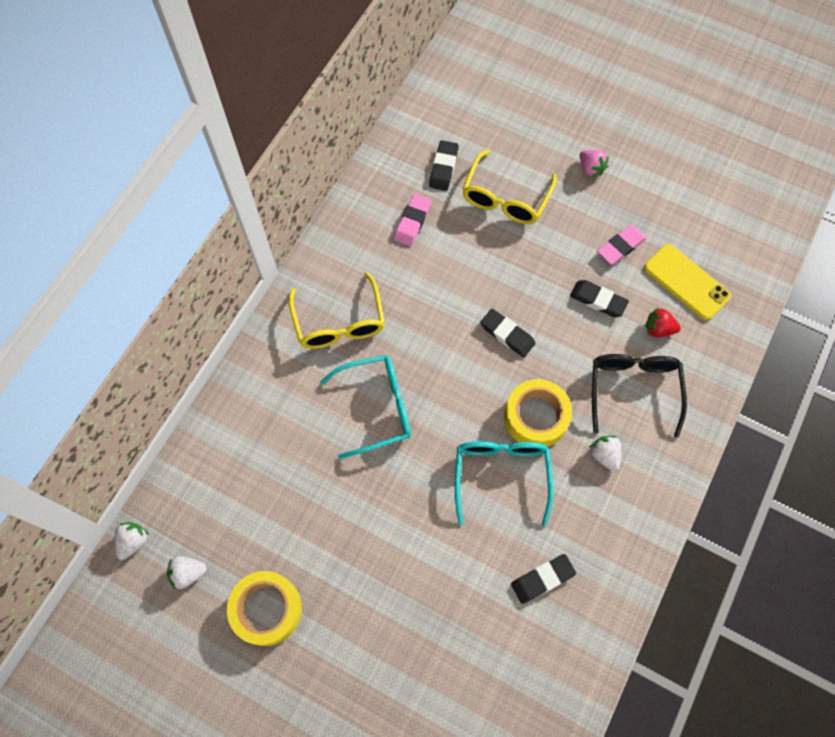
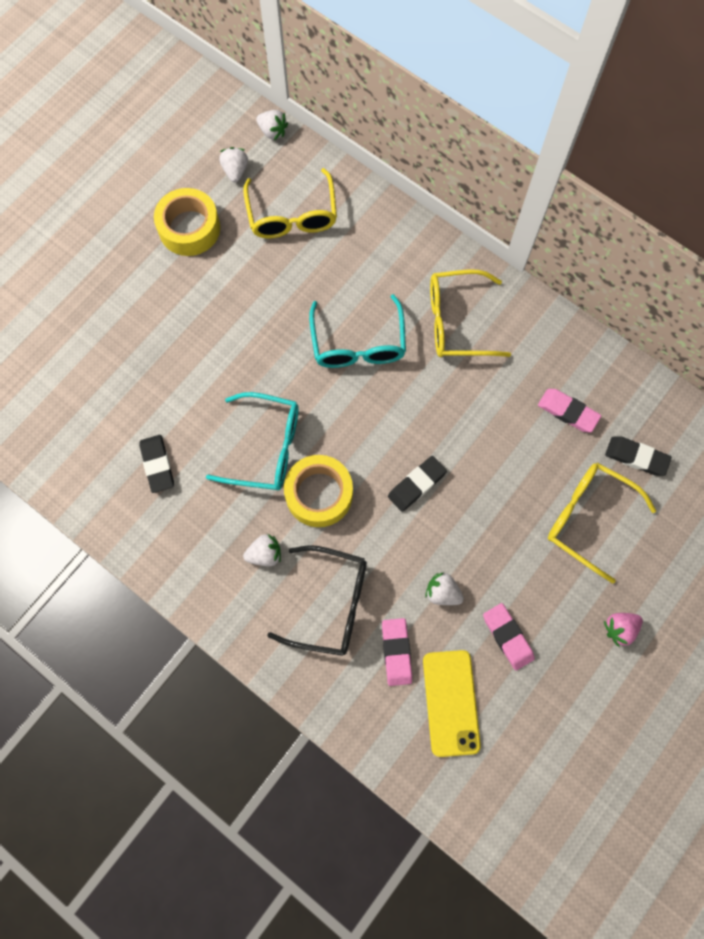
camera: 100 degrees right, 5 degrees up
(238, 499) = (292, 215): none -> yellow glasses
(598, 300) = (442, 592): black eraser -> white strawberry
(658, 329) = (396, 652): red strawberry -> pink eraser
(686, 282) = (451, 702): yellow phone -> yellow phone turned 60 degrees counterclockwise

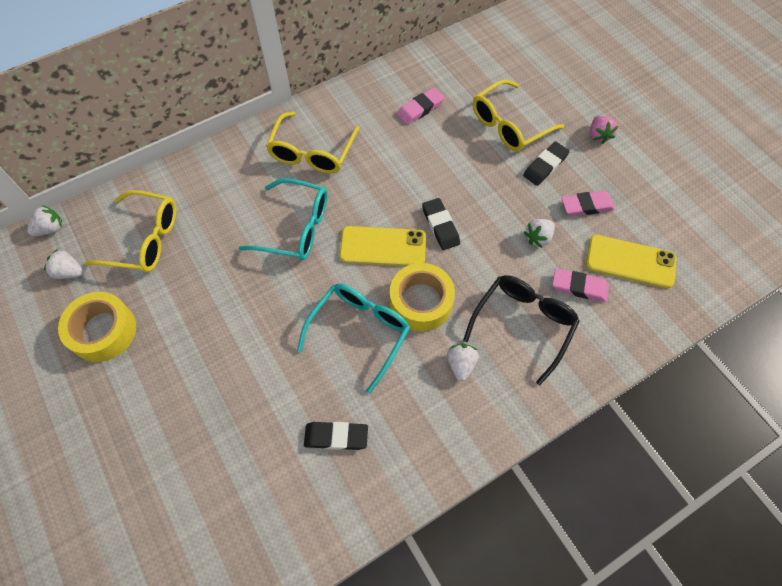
camera: 70 degrees left, 10 degrees down
(368, 435) = (383, 247): none -> yellow phone
(636, 457) = (472, 82): black eraser -> black eraser (545, 166)

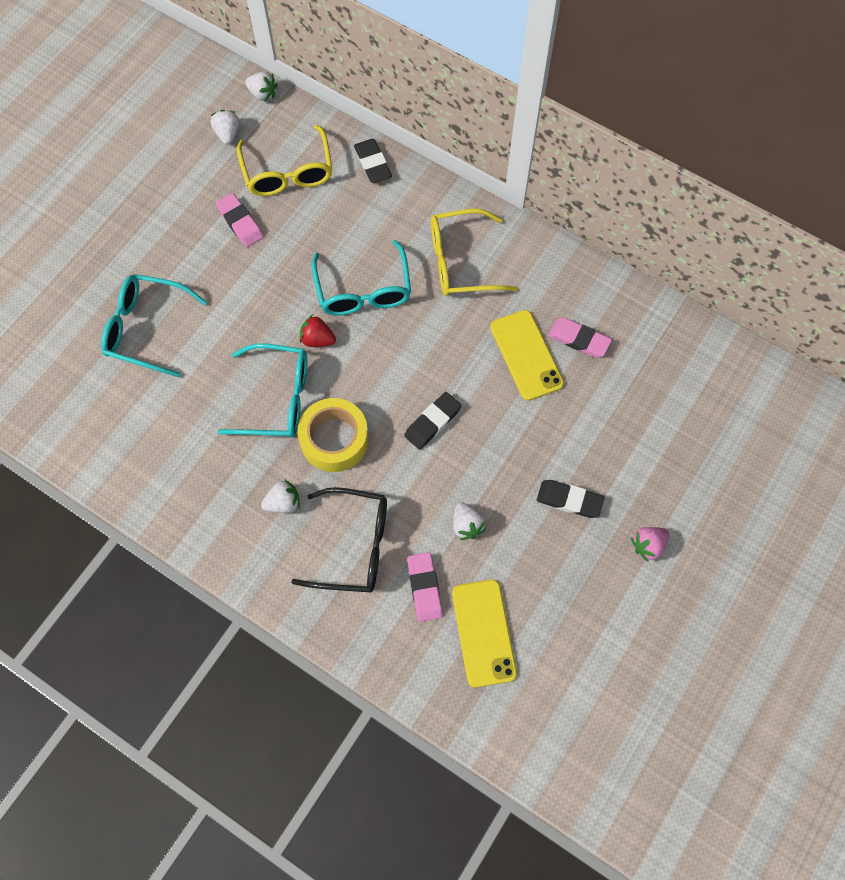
camera: 65 degrees right, 5 degrees up
(103, 331) = (185, 192): yellow tape -> none
(226, 419) = (147, 329): none -> turquoise glasses
(321, 279) = (317, 339): none -> red strawberry
(336, 437) = (167, 424): black eraser -> black eraser (372, 163)
(383, 247) = (380, 378): yellow phone -> yellow phone (526, 355)
(509, 125) = (608, 441): yellow glasses -> none
(538, 238) = (466, 525): white strawberry -> white strawberry turned 135 degrees counterclockwise
(586, 206) = (536, 563): pink eraser -> pink eraser (240, 222)

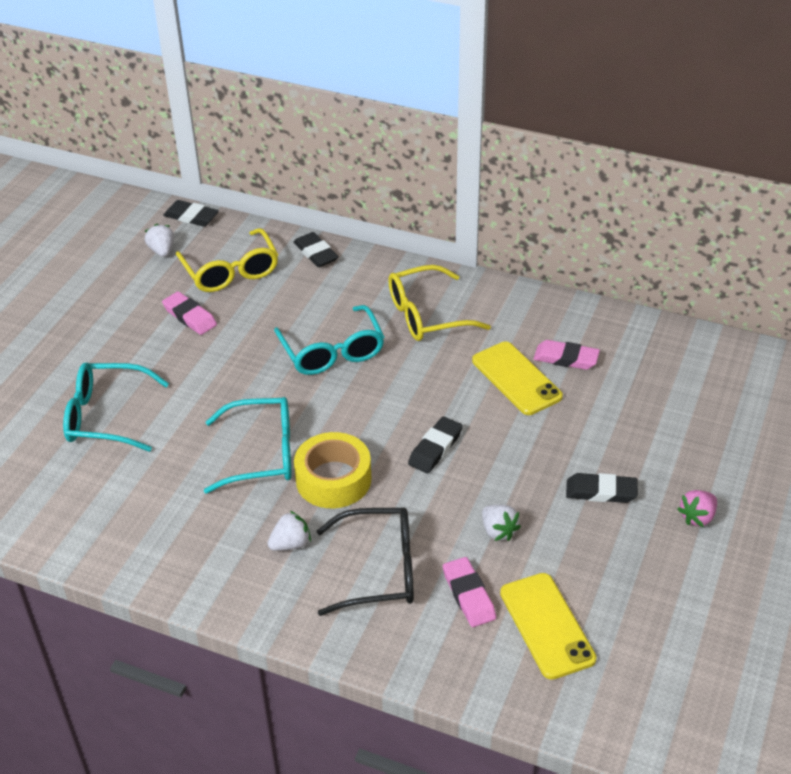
camera: 10 degrees left, 25 degrees down
(262, 94) = (191, 217): white strawberry -> black eraser
(317, 339) = (294, 398): red strawberry -> none

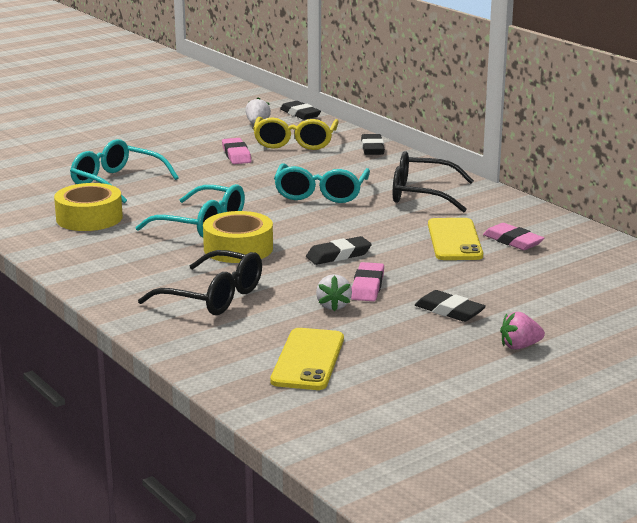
camera: 30 degrees right, 20 degrees down
(135, 493) = (89, 218): none -> yellow tape
(290, 544) = (165, 268): white strawberry -> none
(427, 315) = (422, 194): yellow glasses -> black glasses
(469, 595) = (265, 328): pink eraser -> pink eraser (367, 286)

